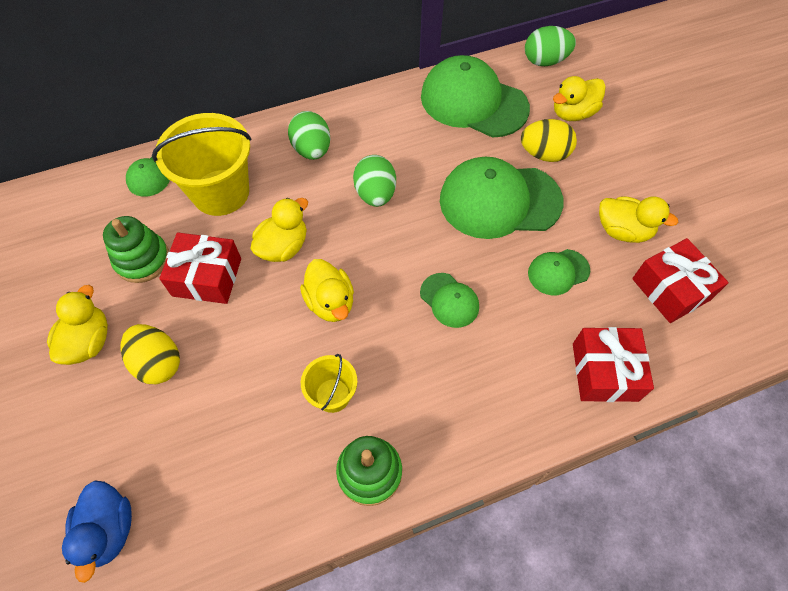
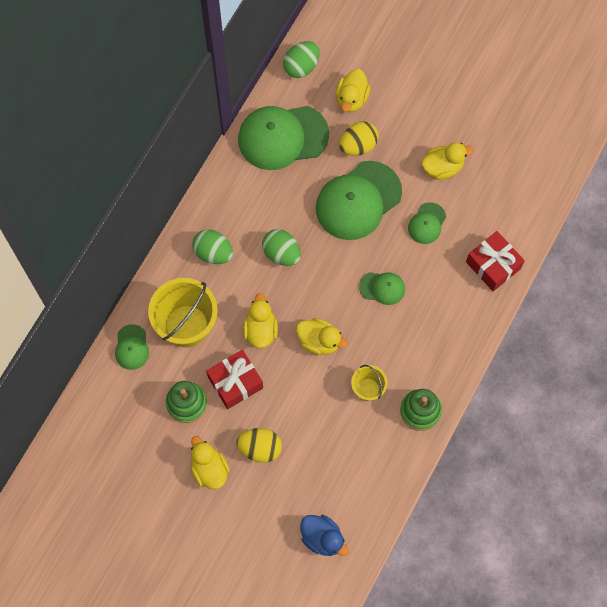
camera: 40 degrees left, 10 degrees up
(670, 289) = (493, 187): red gift -> none

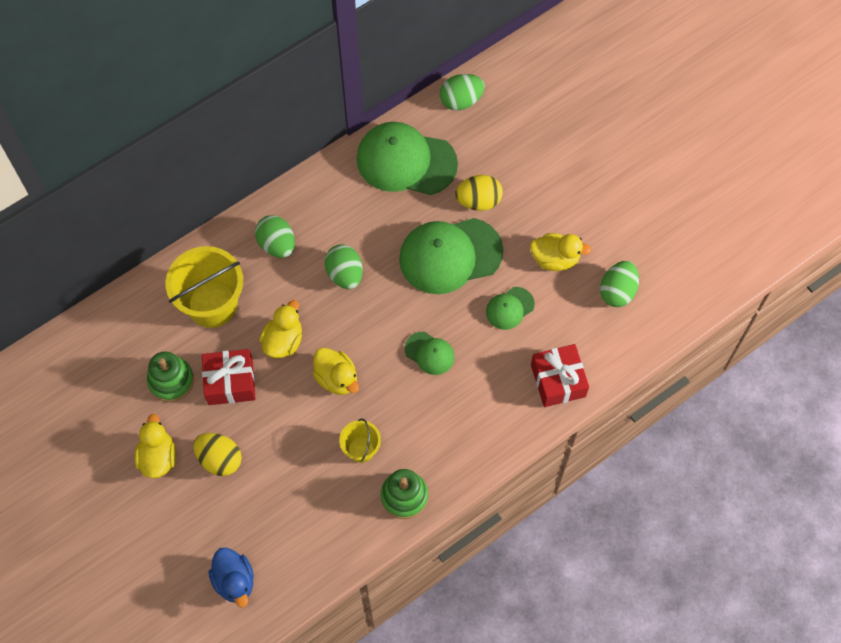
camera: 25 degrees right, 5 degrees down
(131, 347) = (147, 302): green cap -> none
(351, 98) = (496, 152): yellow duck -> none
(504, 173) = (617, 291): none -> green egg

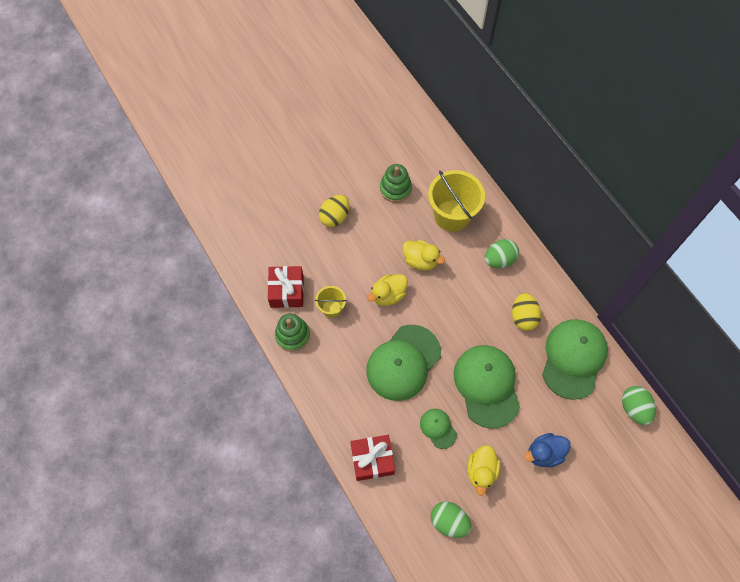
camera: 95 degrees right, 0 degrees up
(158, 457) = (341, 180): yellow duck -> none
(230, 382) = (391, 225): red gift -> red gift (287, 291)
(234, 581) = (249, 223): blue duck -> blue duck (544, 453)
(345, 274) = (473, 306): green egg -> none
(429, 353) = (403, 362): green cap -> green cap, size x2.06
(478, 201) = (536, 413): yellow egg -> yellow egg (523, 317)

